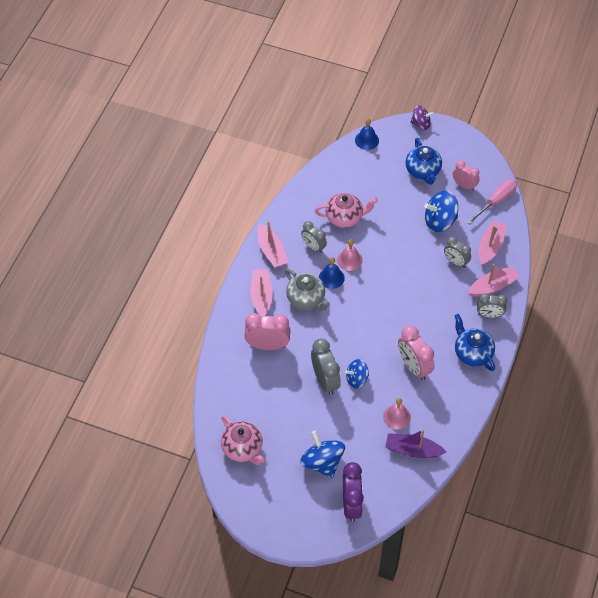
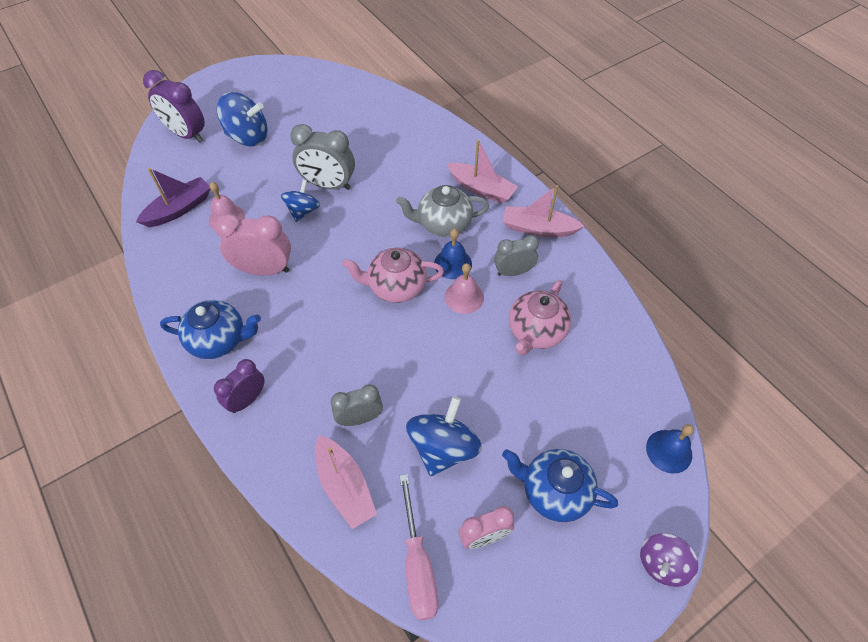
camera: 125 degrees right, 0 degrees up
(243, 449) = (322, 93): pink teapot -> pink teapot (396, 287)
(268, 345) = (414, 163): pink clock -> none
(489, 315) = (247, 399): grey clock -> purple clock
(493, 286) = (282, 438): pink boat -> none

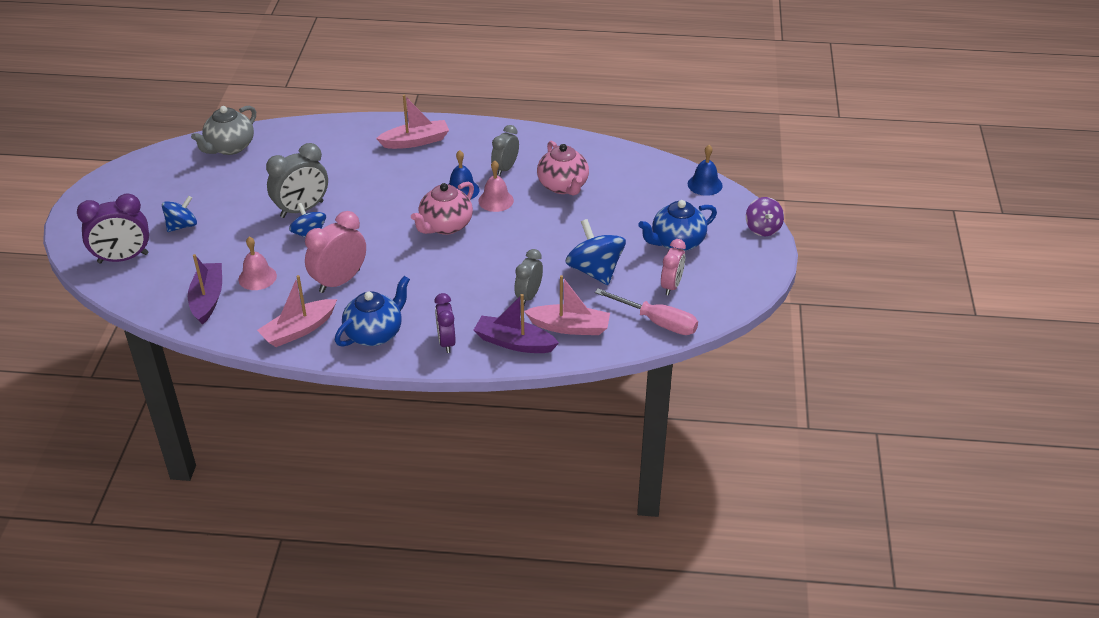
camera: 50 degrees left, 15 degrees down
(248, 137) = (182, 226): blue spinning top -> blue spinning top, size x0.64
(286, 454) = (514, 343): none -> purple boat
(443, 224) = (421, 175): grey teapot -> grey teapot (230, 147)
(538, 228) = (486, 137): pink boat -> pink boat (299, 330)

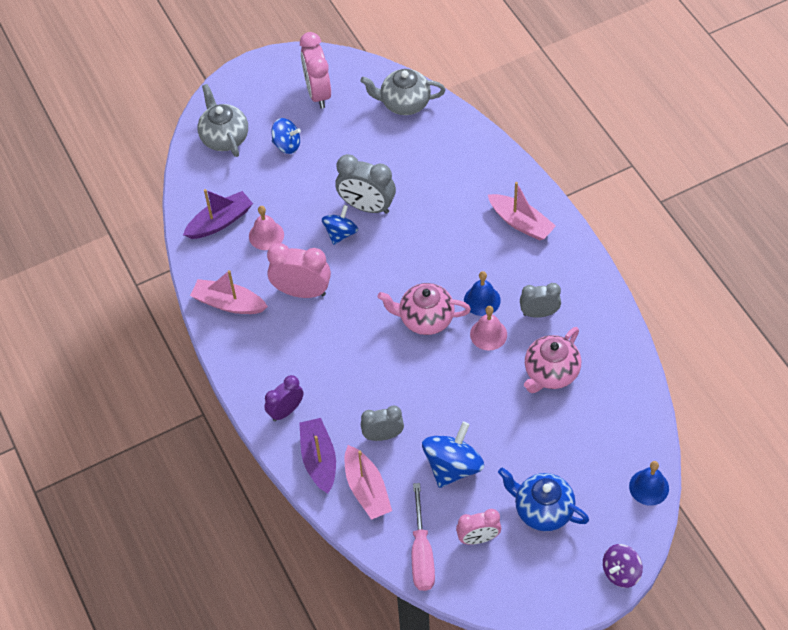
camera: 60 degrees right, 15 degrees up
(123, 258) = (224, 137): purple clock -> grey teapot
(154, 186) = (318, 93): none -> pink clock
(375, 333) = (261, 356): blue teapot -> none

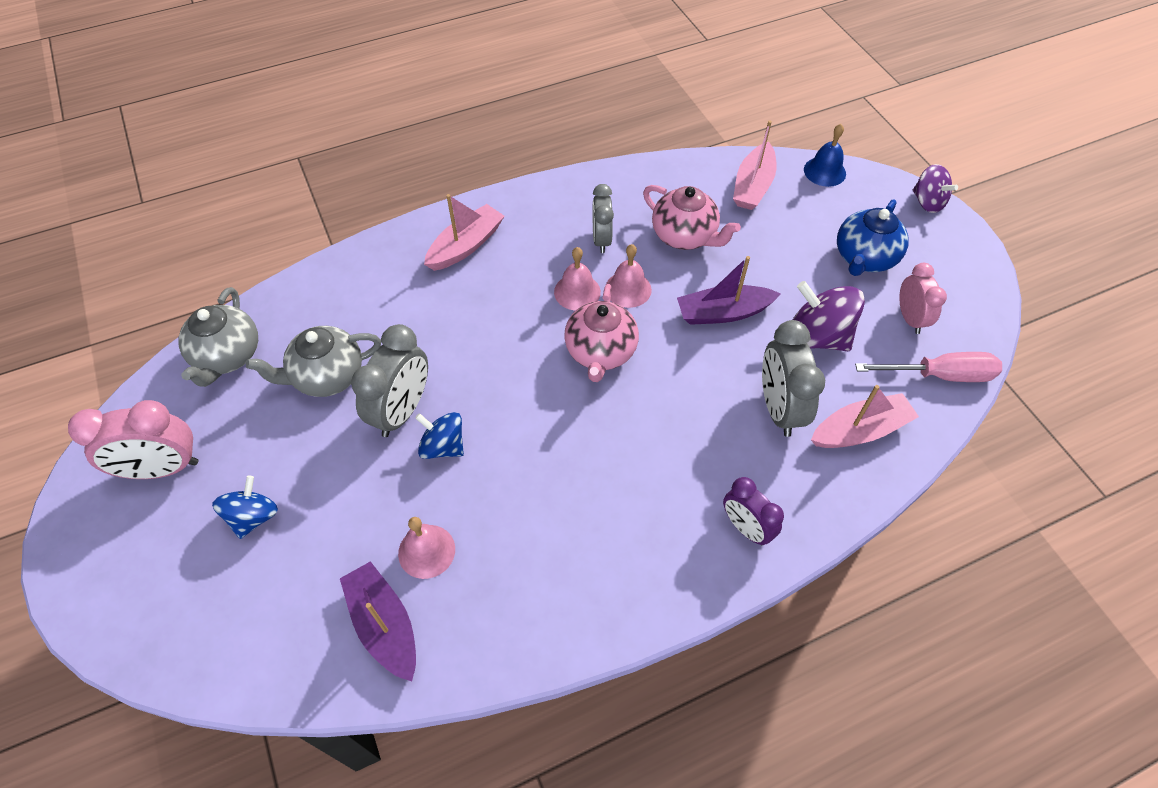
camera: 90 degrees left, 0 degrees up
(224, 137) = (204, 618): grey teapot -> grey teapot (327, 376)
(229, 303) = (550, 610): pink boat -> pink boat (753, 186)
(302, 291) = (540, 501): pink clock -> none
(319, 459) = (821, 486): purple boat -> purple boat (723, 313)
(383, 435) = (778, 408): grey clock -> grey clock, size x1.54
(452, 466) = (817, 337): blue spinning top -> purple spinning top
(482, 300) = (577, 292): blue bell -> pink bell

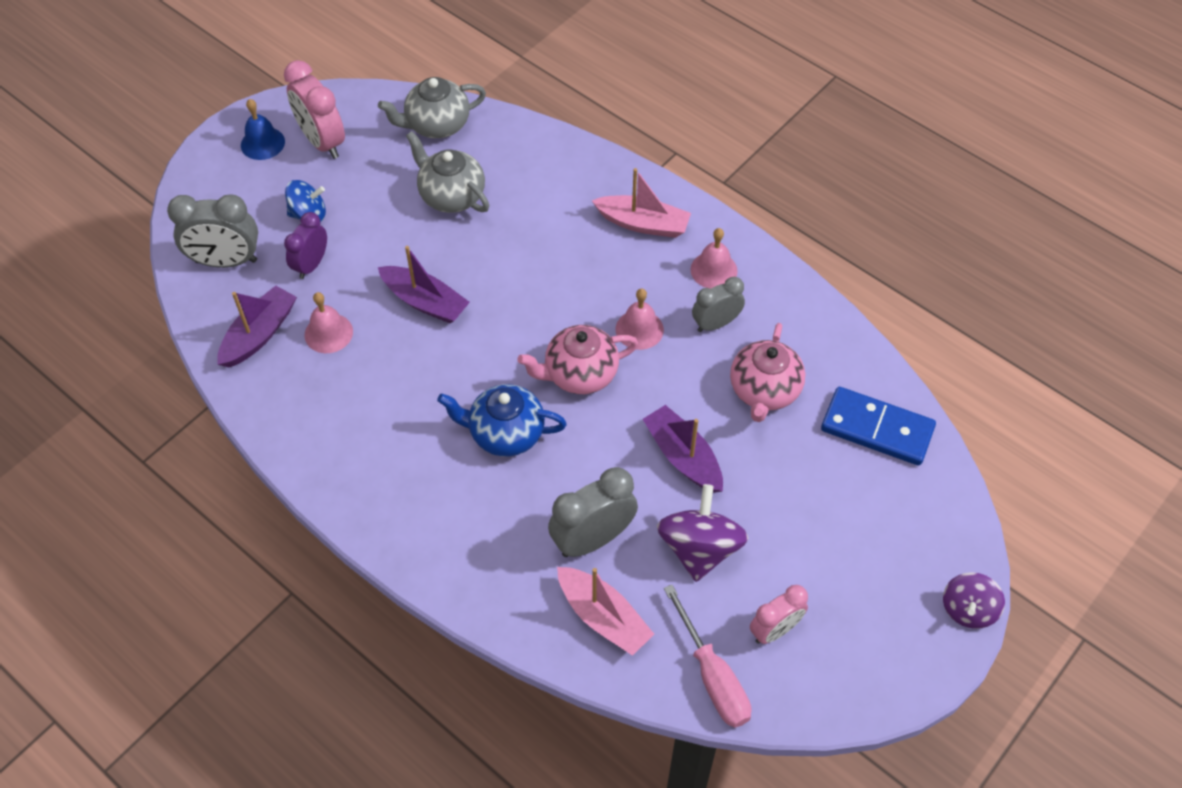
camera: 65 degrees right, 0 degrees up
(402, 411) = (444, 260): grey clock -> grey clock (226, 261)
(443, 446) = (425, 302): blue spinning top -> purple boat
(628, 289) = (666, 368): pink bell -> pink bell (714, 270)
(745, 528) = (451, 550): purple clock -> purple clock (311, 265)
(753, 186) = (877, 428): pink boat -> blue domino
(824, 171) = (947, 491): blue bell -> blue bell (262, 143)
(864, 258) = (836, 564): blue teapot -> blue teapot (505, 433)

